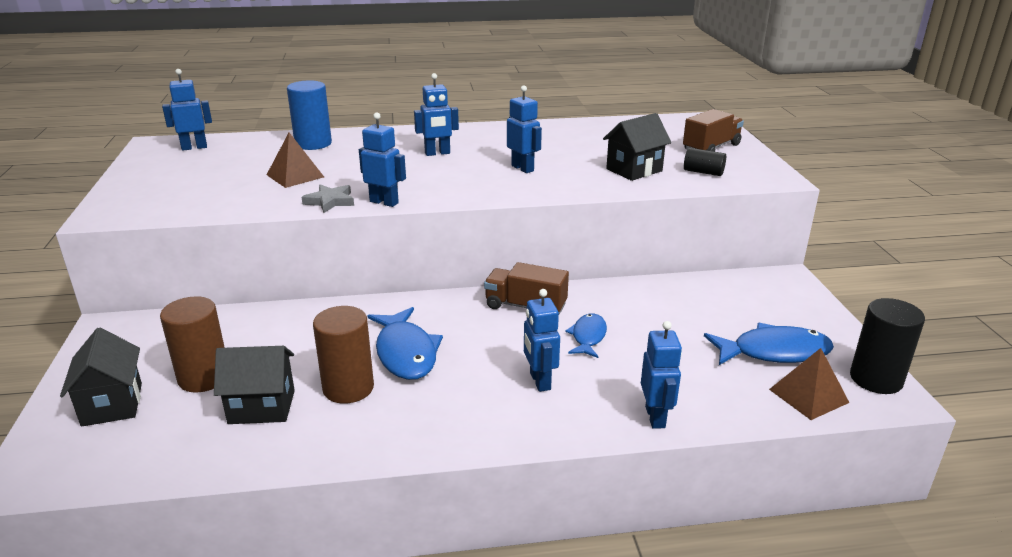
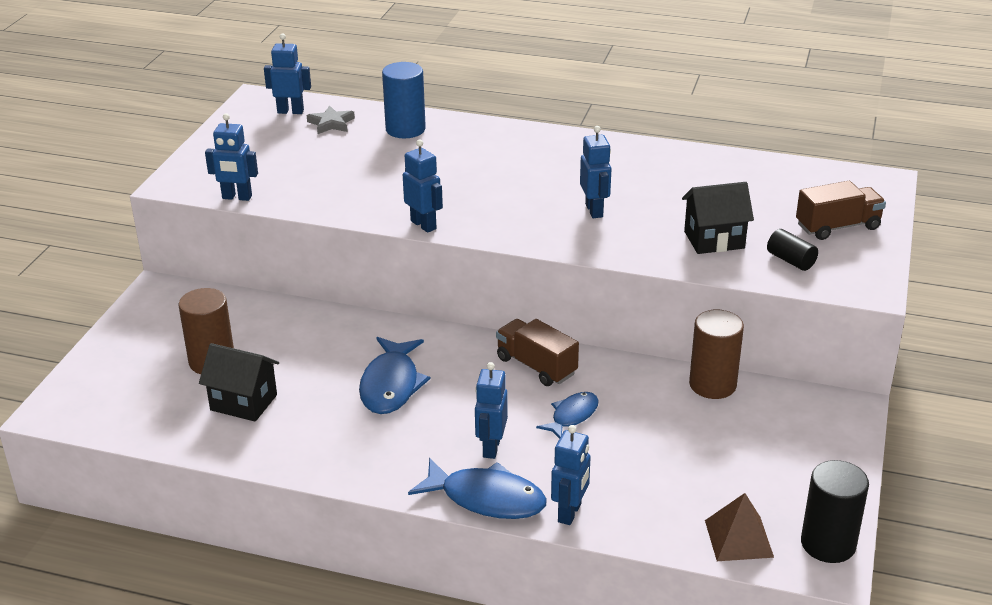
camera: 25 degrees right, 5 degrees up
(112, 404) = (133, 366): black house -> none
(295, 176) = (362, 171): brown pyramid -> none
(330, 201) = (374, 212): grey star -> grey star (331, 123)
(348, 388) = (322, 405): brown cylinder -> brown cylinder (712, 385)
(437, 153) = (521, 170): blue robot -> blue robot (237, 197)
(774, 352) = (748, 485): blue fish -> blue fish (486, 498)

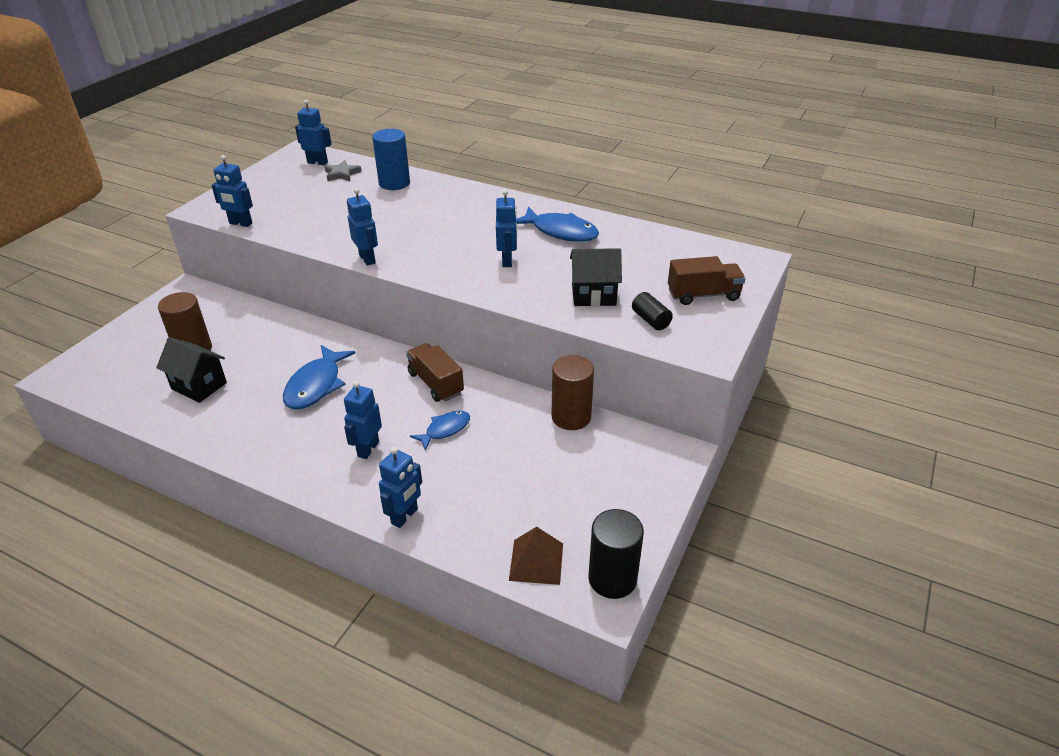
camera: 10 degrees right, 5 degrees up
(486, 498) = (343, 493): blue fish -> blue fish (560, 232)

